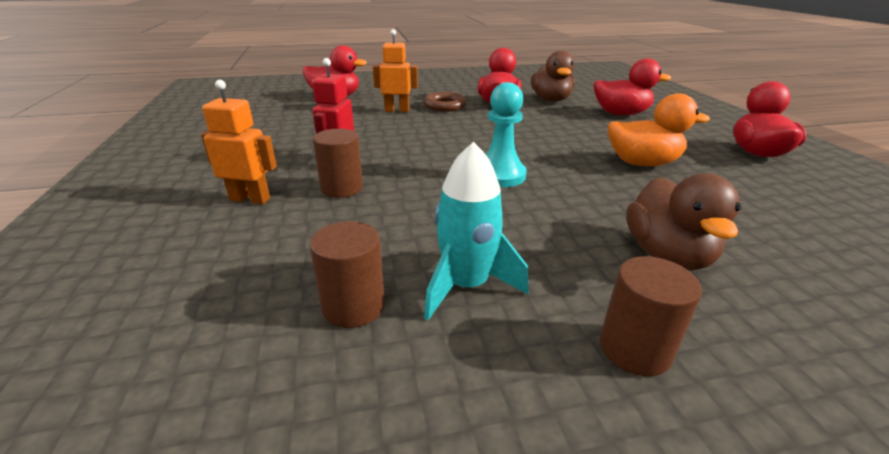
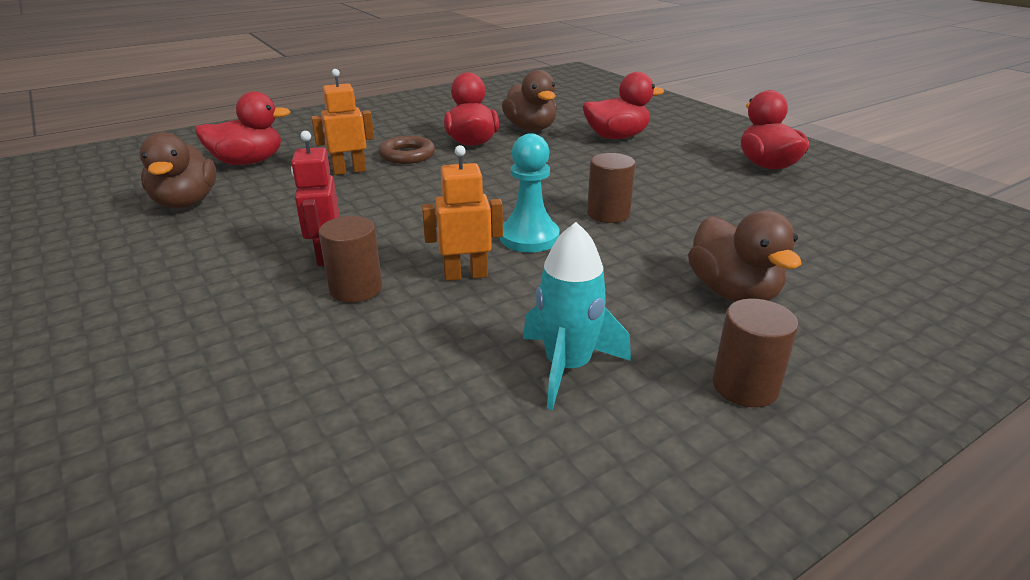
camera: 20 degrees left, 0 degrees up
(250, 199) = (247, 326): orange robot -> orange robot (465, 275)
(278, 115) = (186, 203): none -> brown duck
(353, 306) = (468, 416): brown cylinder -> brown cylinder (608, 214)
(642, 163) = (667, 196): orange duck -> none

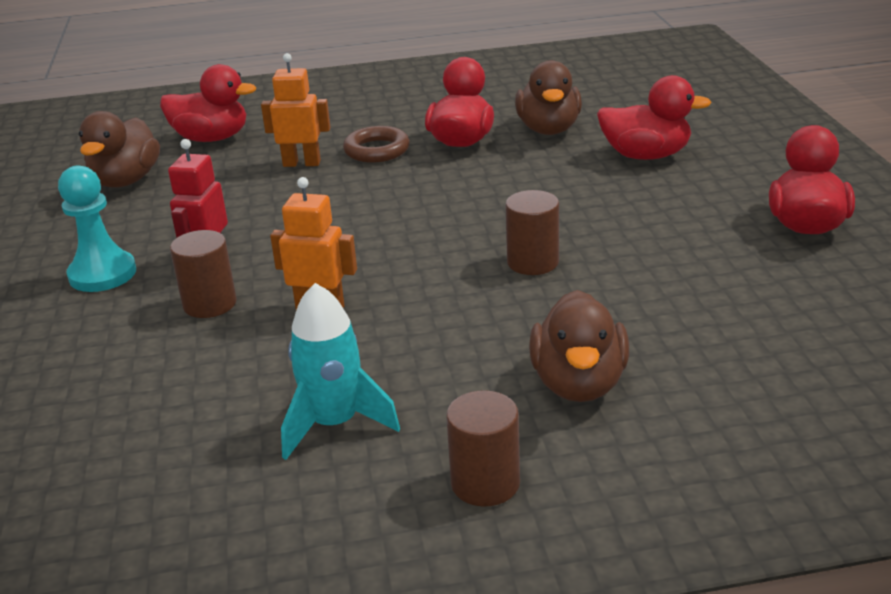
camera: 25 degrees right, 0 degrees up
(529, 237) = (419, 277): turquoise pawn -> turquoise pawn (102, 274)

